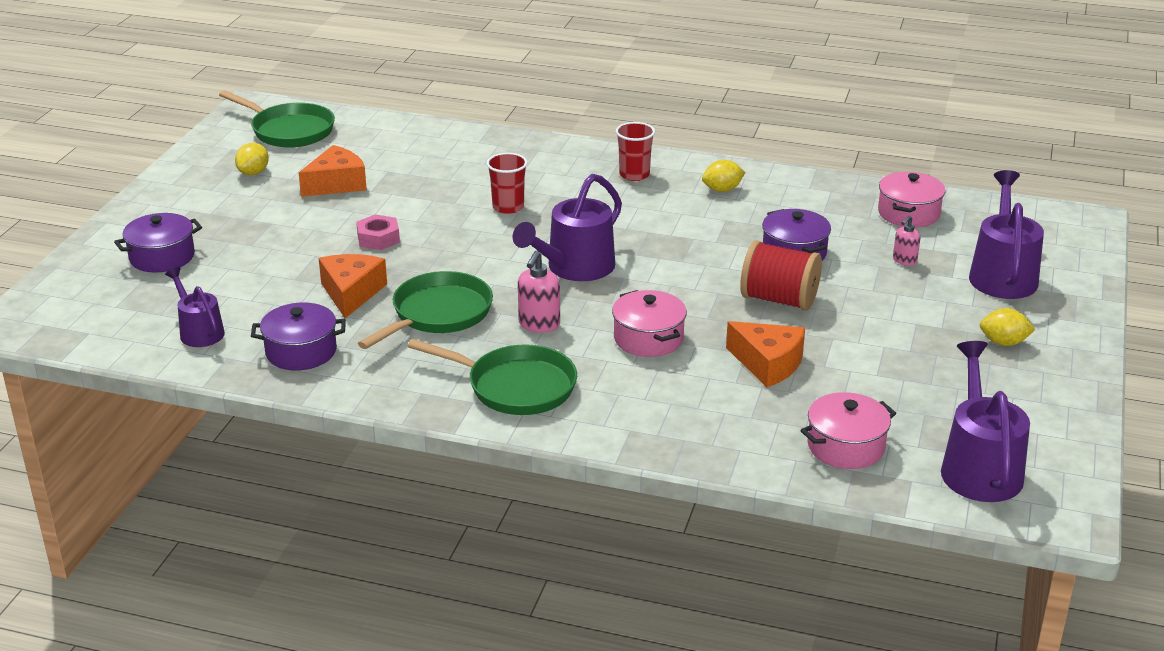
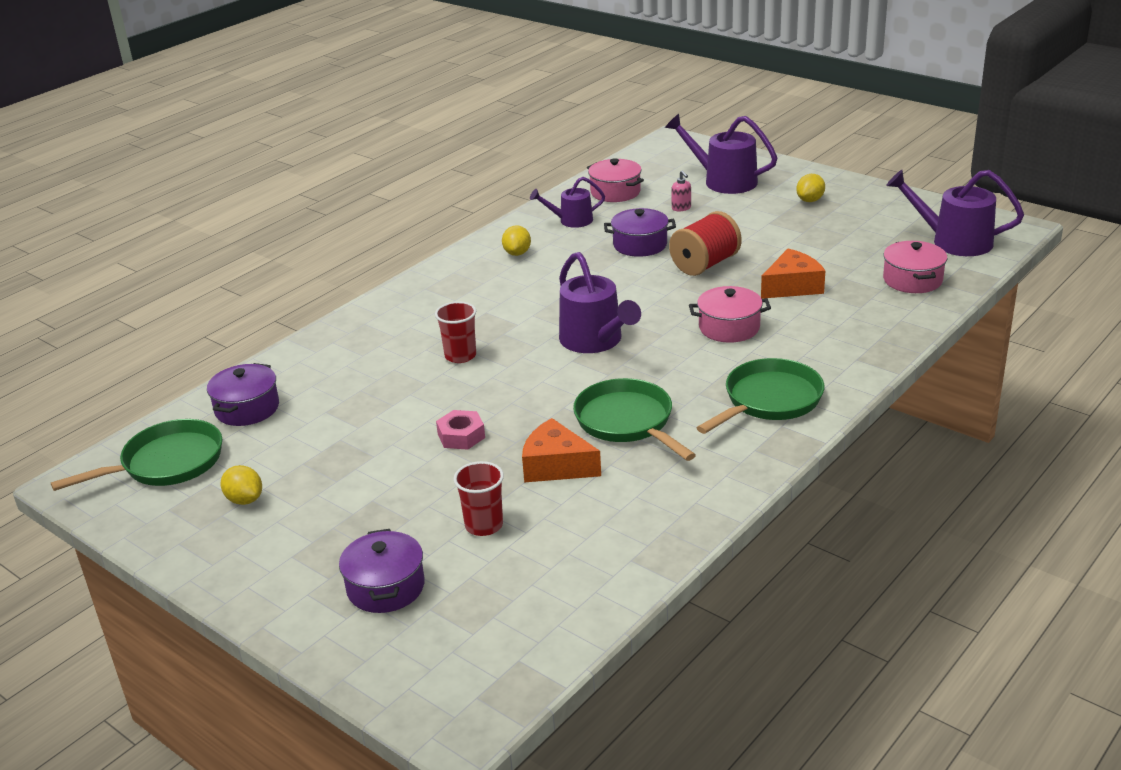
camera: 65 degrees left, 0 degrees up
(199, 331) = (568, 574): purple watering can -> purple watering can (571, 221)
(301, 351) = (647, 510): purple pot -> purple pot (247, 408)
(337, 184) = (324, 446): orange cheese -> none
(539, 325) = (677, 373): pink soap dispenser -> none
(634, 175) = (456, 285): red cup -> red cup (484, 525)

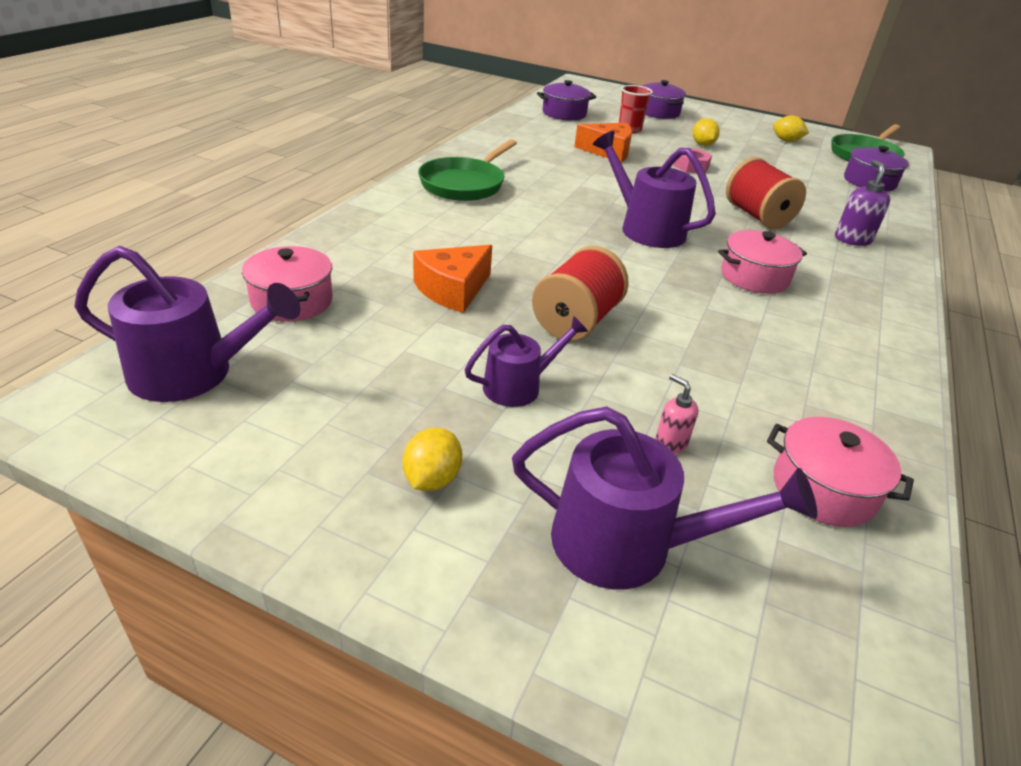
camera: 160 degrees right, 5 degrees up
(393, 328) = (852, 239): none -> purple soap dispenser
(460, 356) = (757, 216): red cup -> red spool
(517, 253) = (839, 335): yellow lemon -> yellow lemon (702, 145)
(571, 221) = (828, 403): purple watering can -> purple watering can (518, 386)
(627, 422) = (574, 172): green pan -> none
(640, 245) = (685, 354): purple pot -> purple pot (564, 113)
(729, 328) = (517, 241): pink pot -> pink pot (754, 277)

